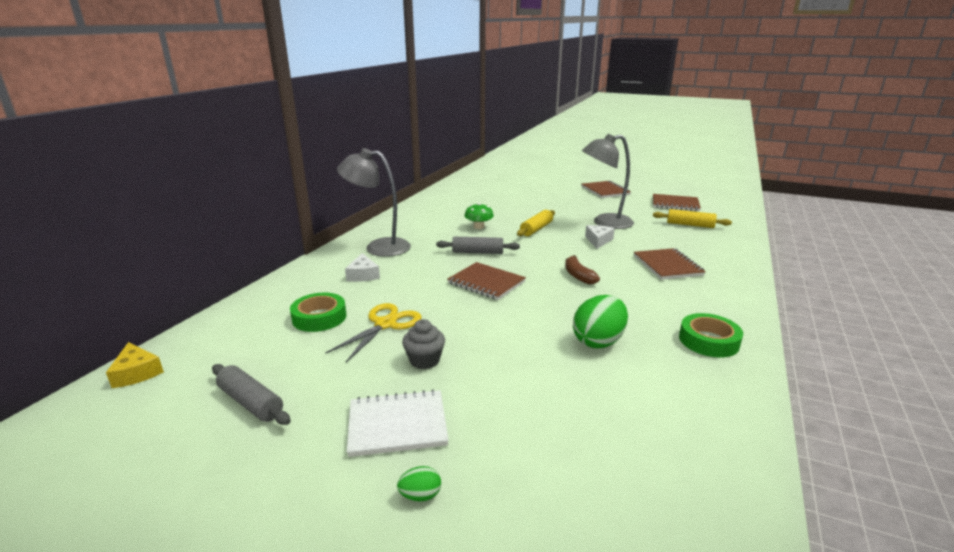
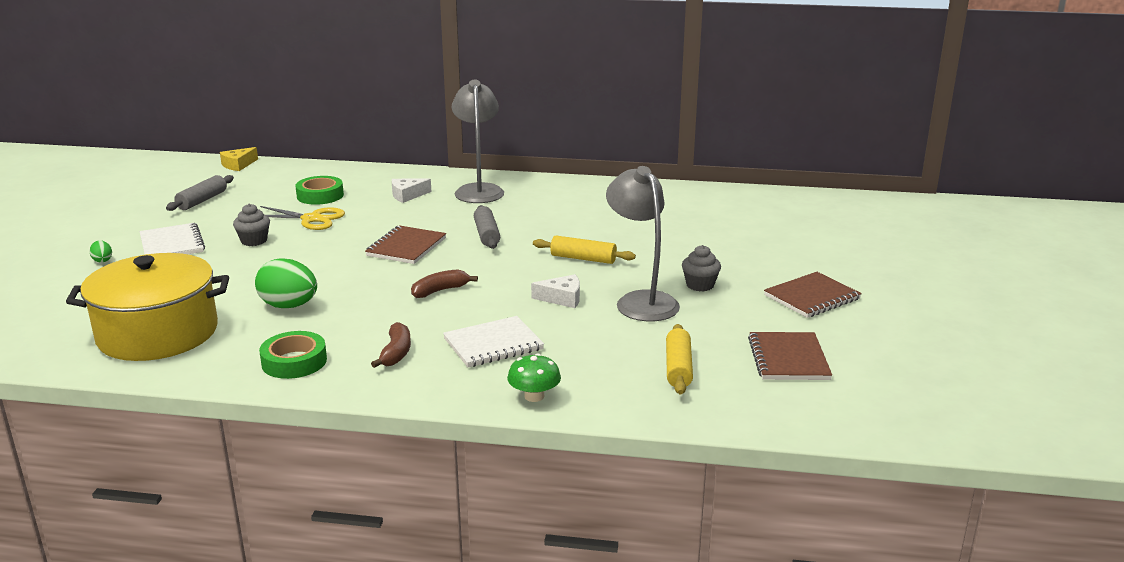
camera: 75 degrees right, 0 degrees up
(479, 227) = (570, 226): green mushroom -> green mushroom (534, 396)
(585, 208) = (700, 285): none -> grey cupcake
(660, 424) = (158, 333): none -> yellow pot
(667, 266) = (493, 344): brown notebook -> white notebook
(685, 298) = (396, 353): none -> brown banana

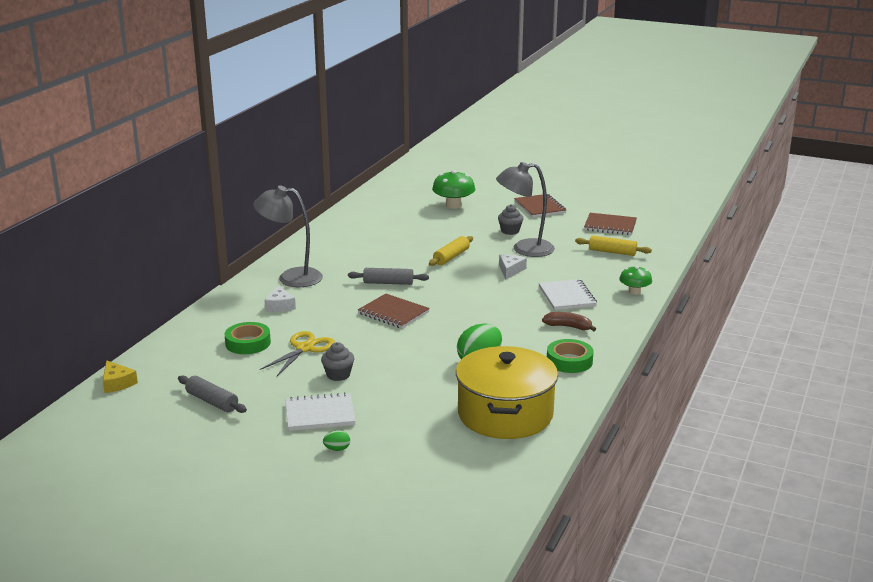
camera: 75 degrees left, 0 degrees up
(440, 291) = (479, 306): brown banana -> none
(760, 241) = (453, 205): none -> green mushroom

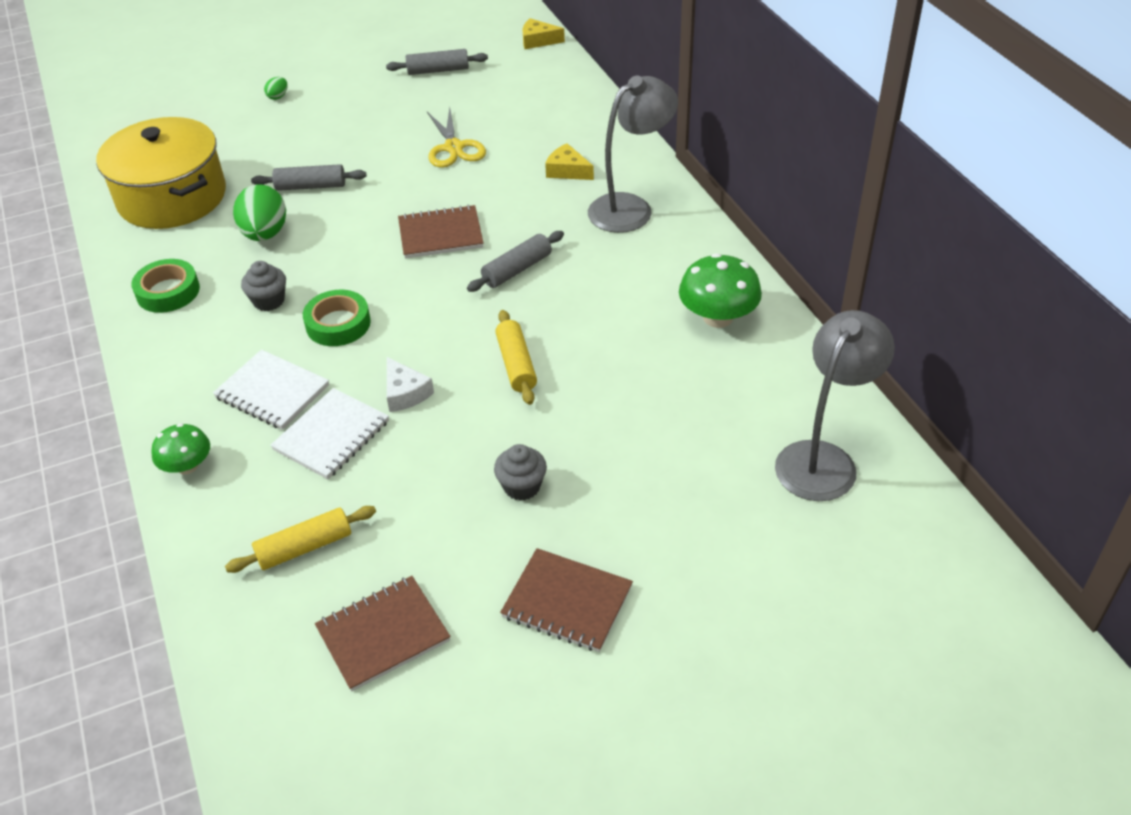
camera: 135 degrees right, 20 degrees up
(248, 343) = (513, 122): green tape -> green tape (338, 324)
(279, 306) = (567, 171): white cheese -> yellow cheese
(320, 414) = (335, 109): white notebook -> white notebook (331, 436)
(338, 375) = (378, 144): grey cupcake -> grey cupcake (269, 301)
(416, 373) = (310, 186): none -> grey rolling pin
(453, 205) = (702, 492): green mushroom -> green mushroom (718, 317)
(524, 249) = (443, 454): grey lamp -> grey lamp (823, 459)
(568, 327) = (218, 340): brown banana -> none

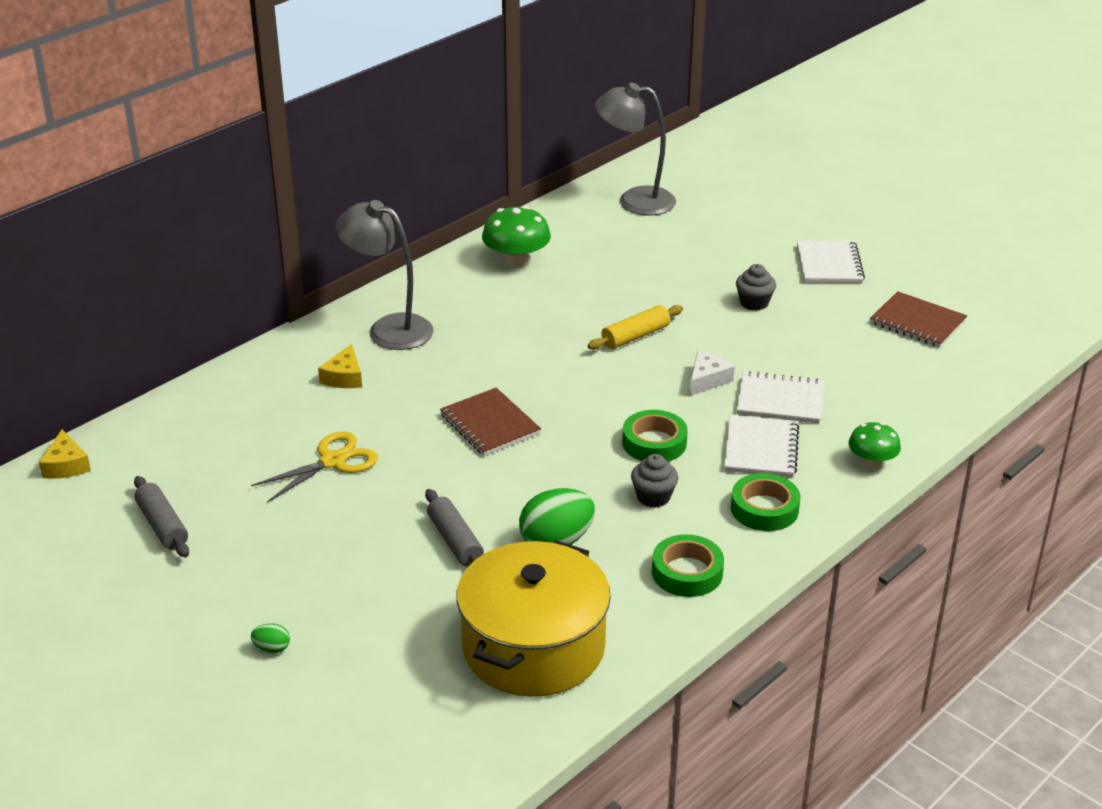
camera: 115 degrees left, 10 degrees down
(195, 363) = (764, 509): none -> green tape
(304, 547) = (887, 376): yellow rolling pin -> none
(517, 269) = (516, 367): grey rolling pin -> none
(567, 602) = (829, 264): brown notebook -> white notebook

